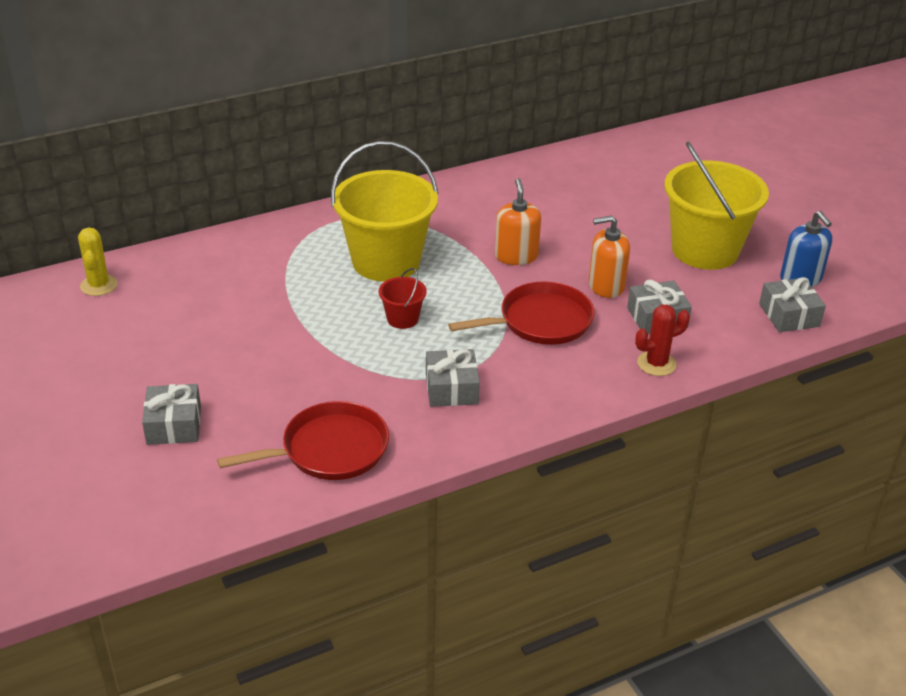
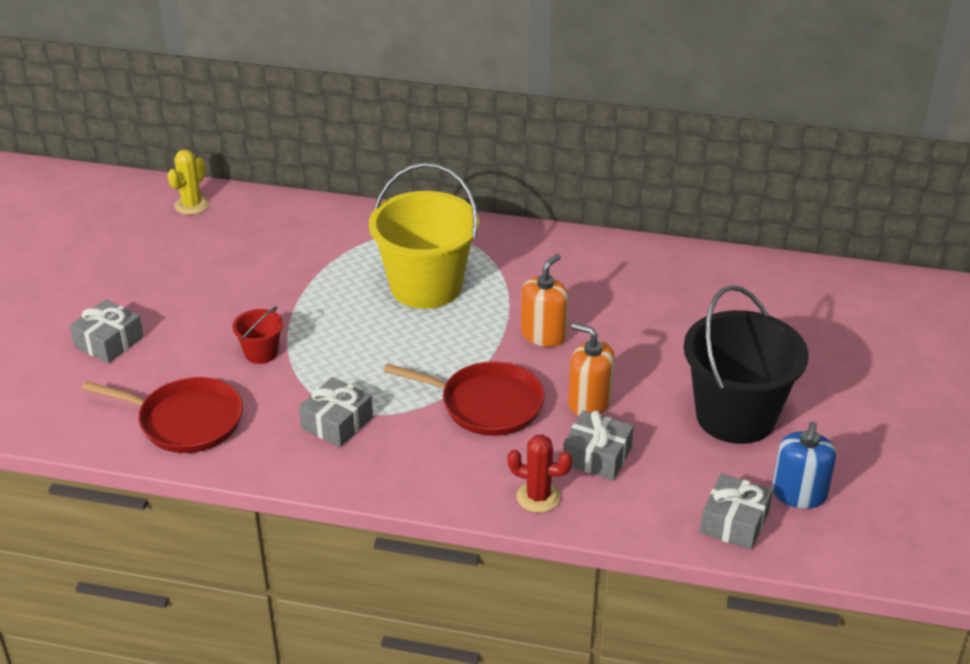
camera: 40 degrees right, 0 degrees up
(402, 319) = (375, 343): red bucket -> red bucket (261, 353)
(705, 250) = (735, 416): yellow bucket -> black bucket

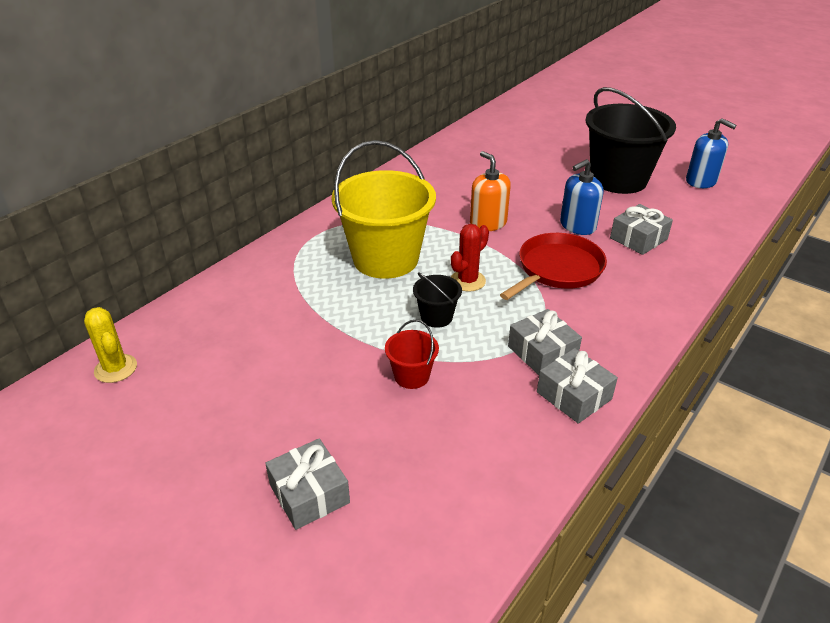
camera: 65 degrees left, 0 degrees up
(186, 421) = (489, 456): red pan -> none
(352, 344) = (436, 317): none -> black bucket
(538, 497) = (675, 274): red cactus -> red cactus (467, 281)
(589, 402) = (577, 226): orange soap dispenser -> blue soap dispenser
(734, 522) = (722, 208): grey gift -> grey gift (574, 395)

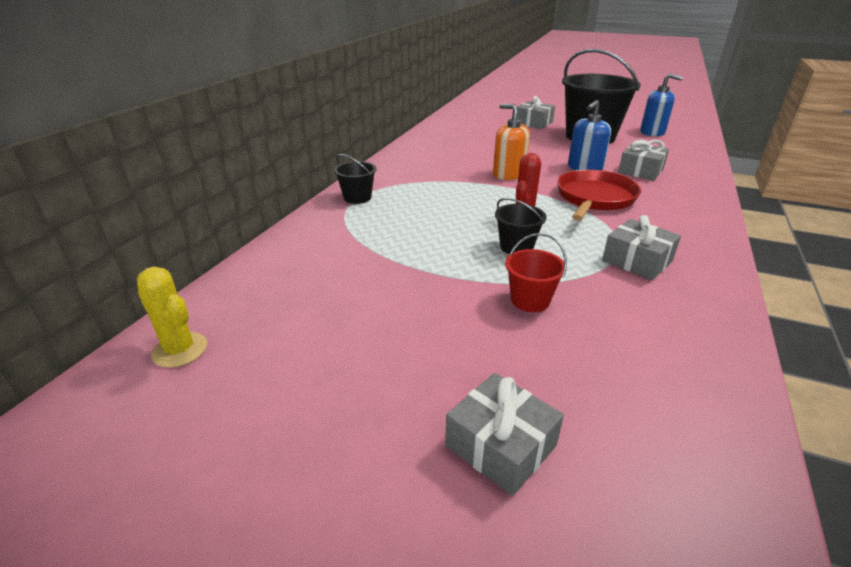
camera: 15 degrees left, 5 degrees down
(320, 232) = (357, 197): none -> black bucket
(385, 259) = (435, 209): yellow bucket -> none
(574, 395) = (697, 291): grey gift -> grey gift (533, 123)

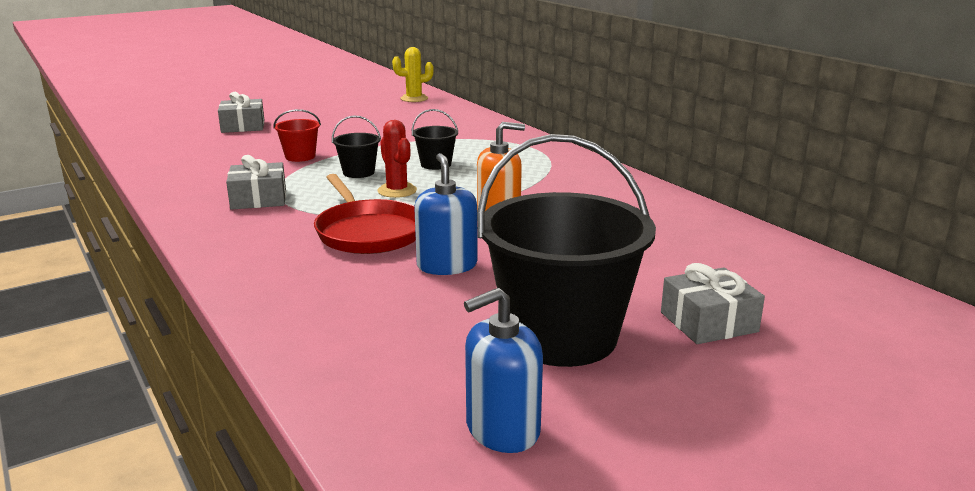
camera: 125 degrees right, 10 degrees down
(357, 197) = (540, 151): black bucket -> black bucket (436, 164)
(640, 171) = (376, 297): grey gift -> none

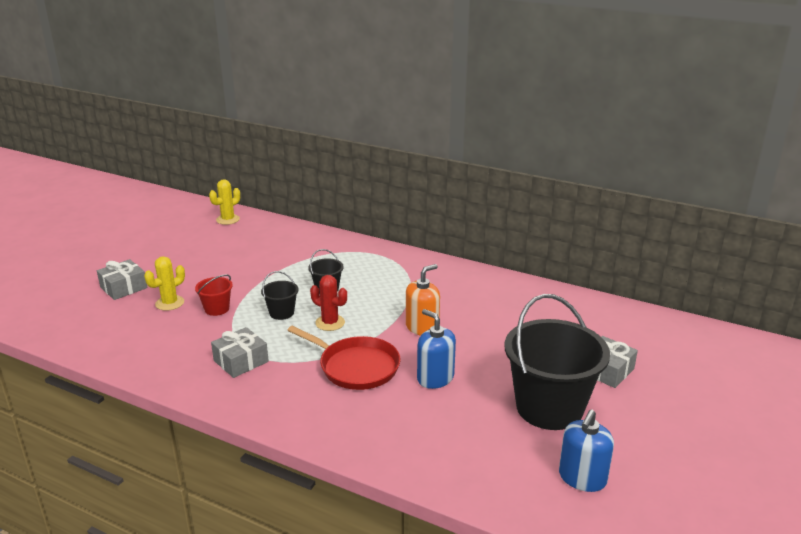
camera: 30 degrees left, 5 degrees up
(264, 144) = (169, 303): none -> yellow cactus

